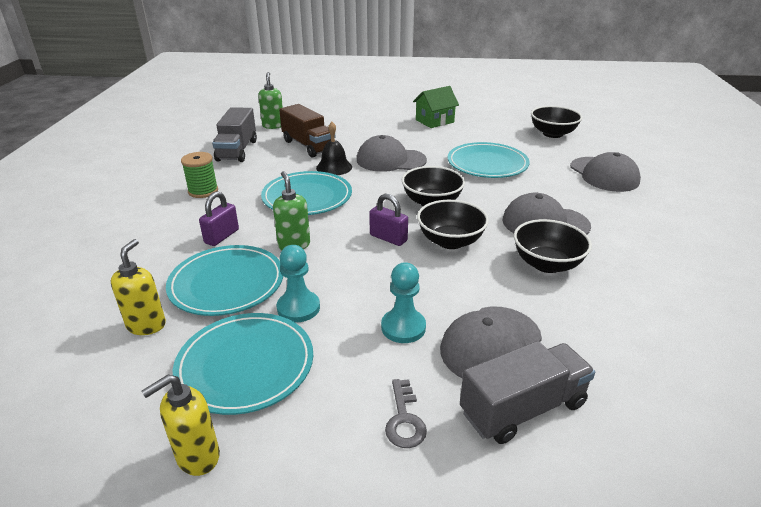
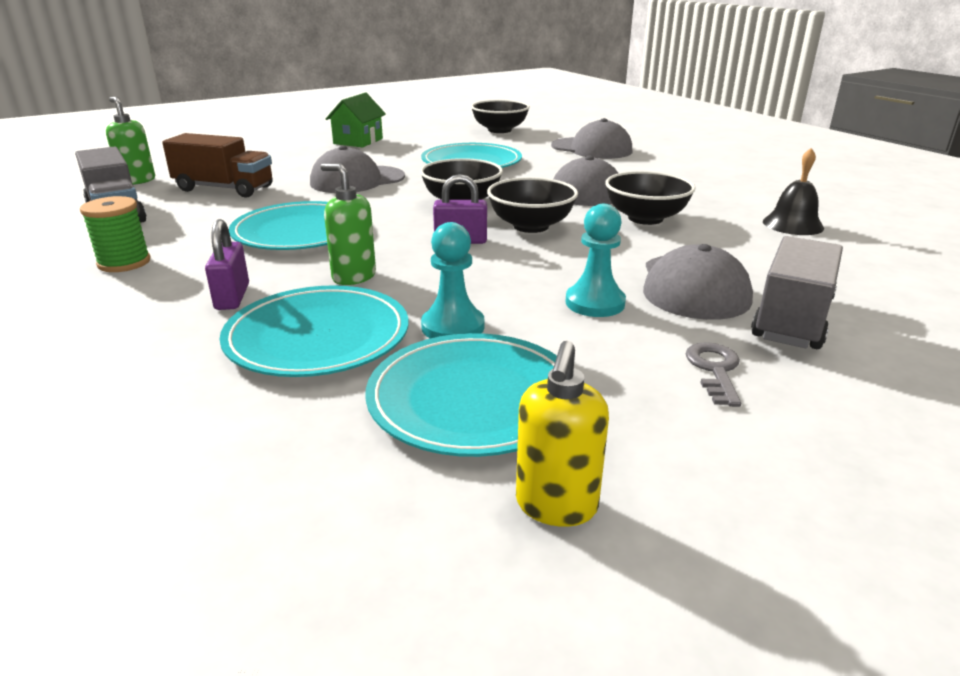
camera: 35 degrees left, 5 degrees down
(146, 325) = (259, 417): yellow soap dispenser -> none
(334, 167) = (293, 200): black bell -> black bell (792, 224)
(404, 420) = (714, 370): grey key -> grey key turned 135 degrees counterclockwise

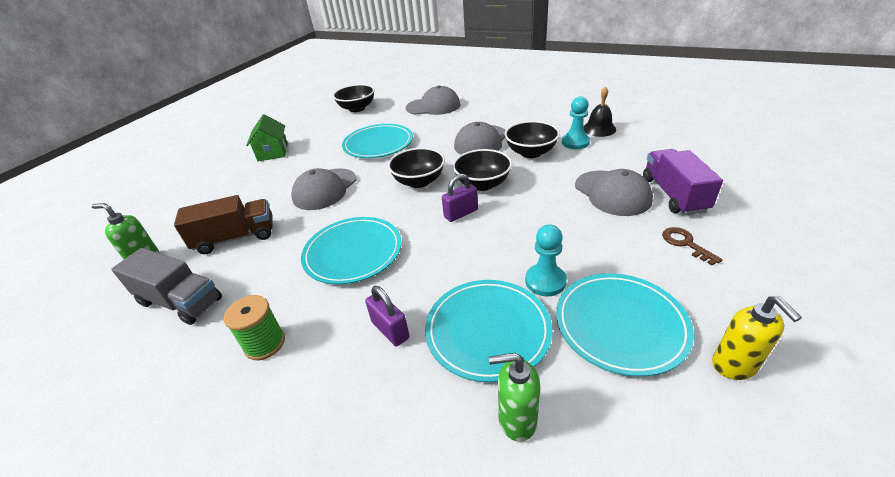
camera: 30 degrees left, 10 degrees up
(353, 277) = (440, 273): green soap dispenser -> green soap dispenser (516, 420)
(595, 303) = (586, 227): turquoise pawn -> turquoise pawn (575, 142)
(714, 370) = (685, 243): grey key -> brown key
(792, 320) = (673, 195): grey truck -> purple truck

